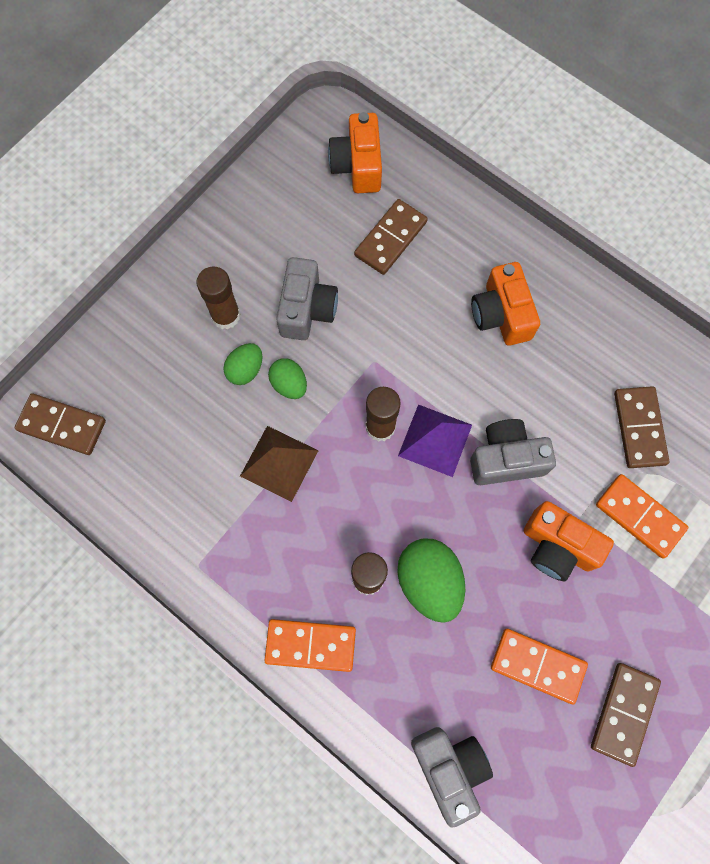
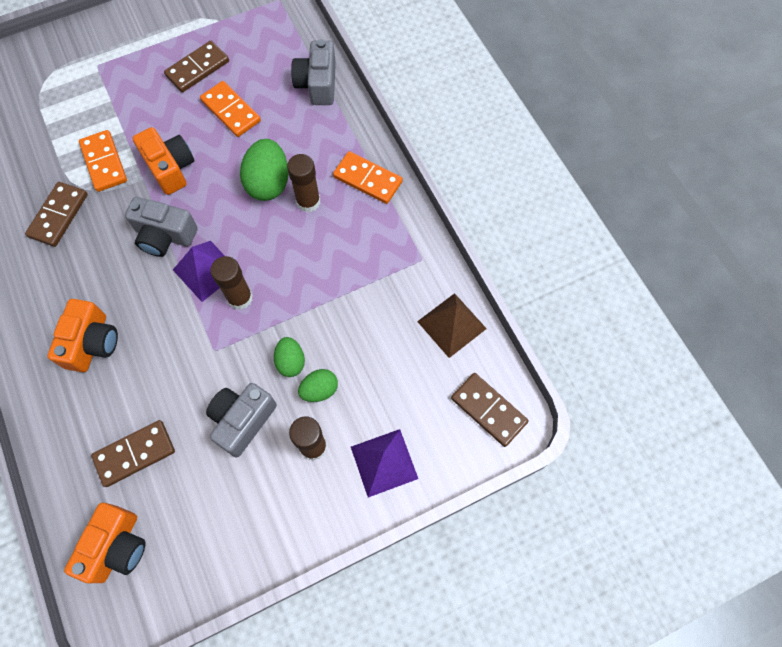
camera: 155 degrees left, 5 degrees down
(150, 331) = (384, 462): none -> purple pyramid
(279, 463) = (329, 304): brown pyramid -> brown pyramid (452, 325)

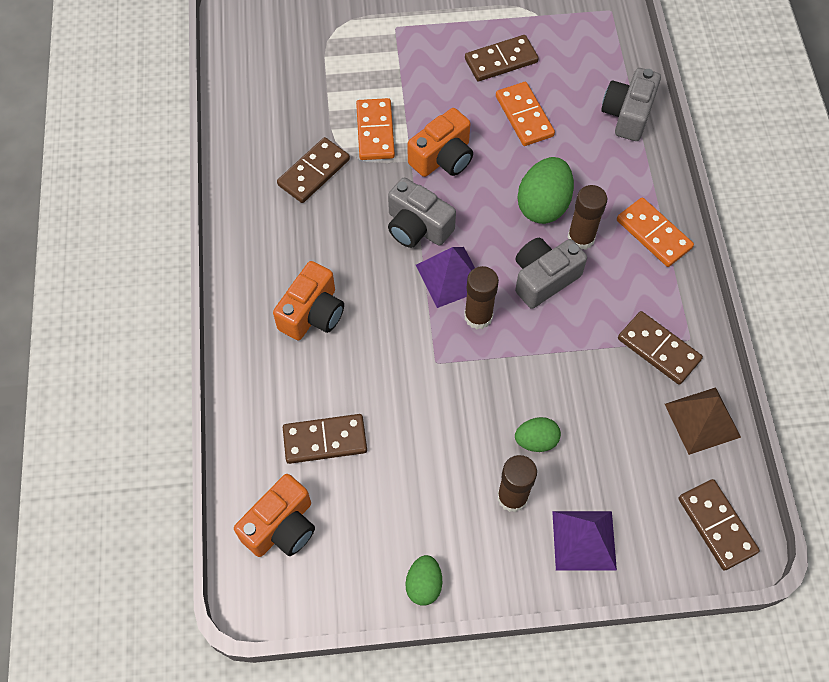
camera: 20 degrees right, 5 degrees down
(170, 168) = (443, 158): orange camera -> orange camera turned 60 degrees clockwise
(242, 420) = (445, 444): grey camera -> grey camera (543, 278)
(291, 362) = (513, 401): green egg -> green egg (424, 585)
(399, 276) = (658, 349): none -> brown domino

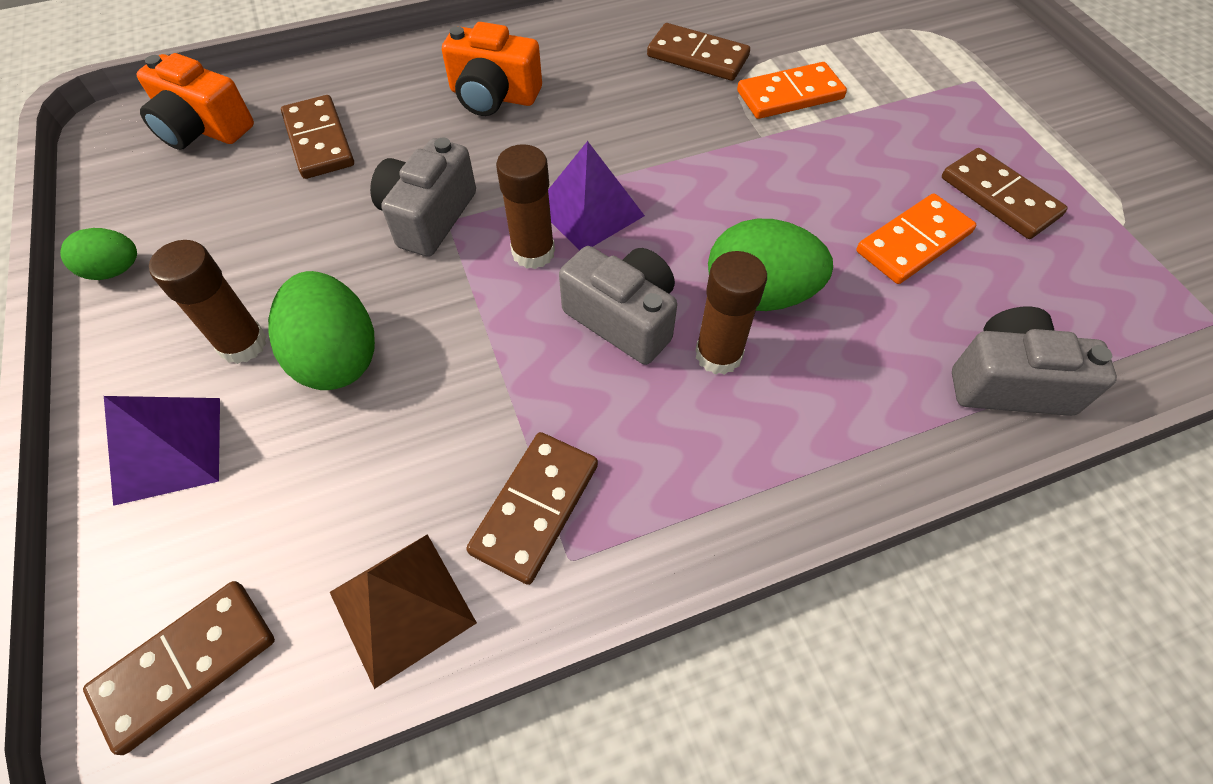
camera: 75 degrees right, 5 degrees down
(417, 227) = (657, 163): grey camera -> grey camera (428, 216)
(443, 158) = (784, 166): orange camera -> none
(536, 440) = (337, 357): green egg -> green egg, size x1.71
(653, 234) = (773, 463): orange domino -> none

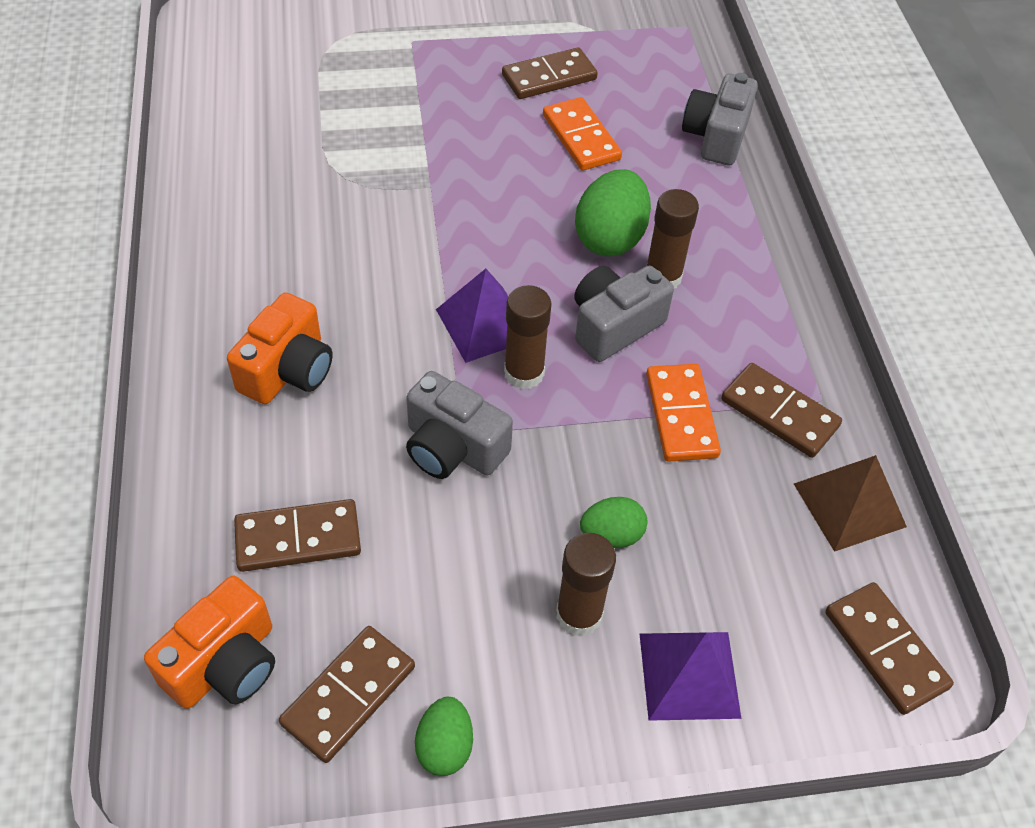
camera: 80 degrees left, 5 degrees down
(337, 357) = (611, 535): green egg -> green egg, size x0.58
(697, 57) = (298, 200): brown domino -> brown domino (349, 695)
(790, 95) = (383, 153): orange domino -> orange domino (681, 415)

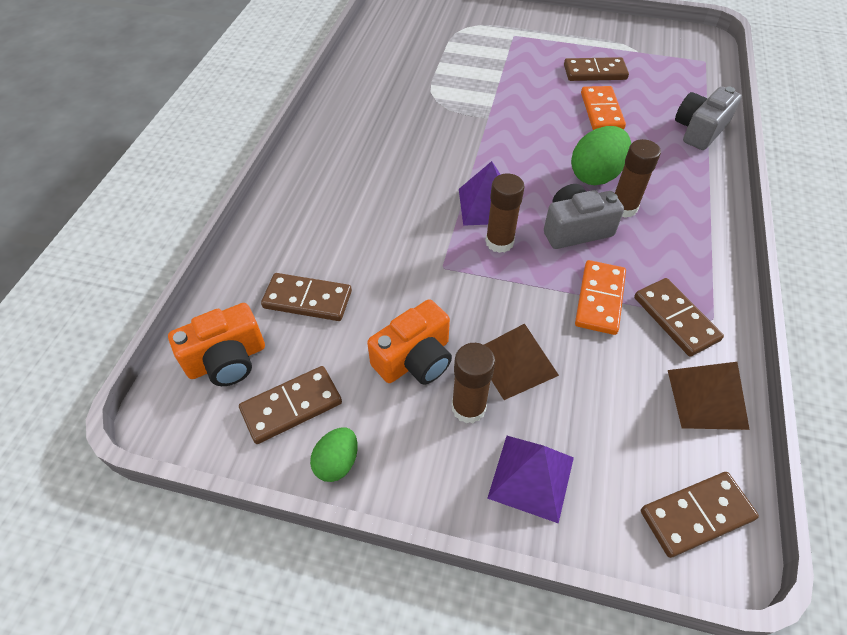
camera: 25 degrees right, 0 degrees up
(288, 370) = (349, 200): orange camera -> orange camera (415, 359)
(453, 447) = (431, 274): grey camera -> none
(611, 535) = (515, 362): green egg -> brown pyramid
(885, 650) = (696, 515): brown domino -> brown domino turned 75 degrees clockwise

